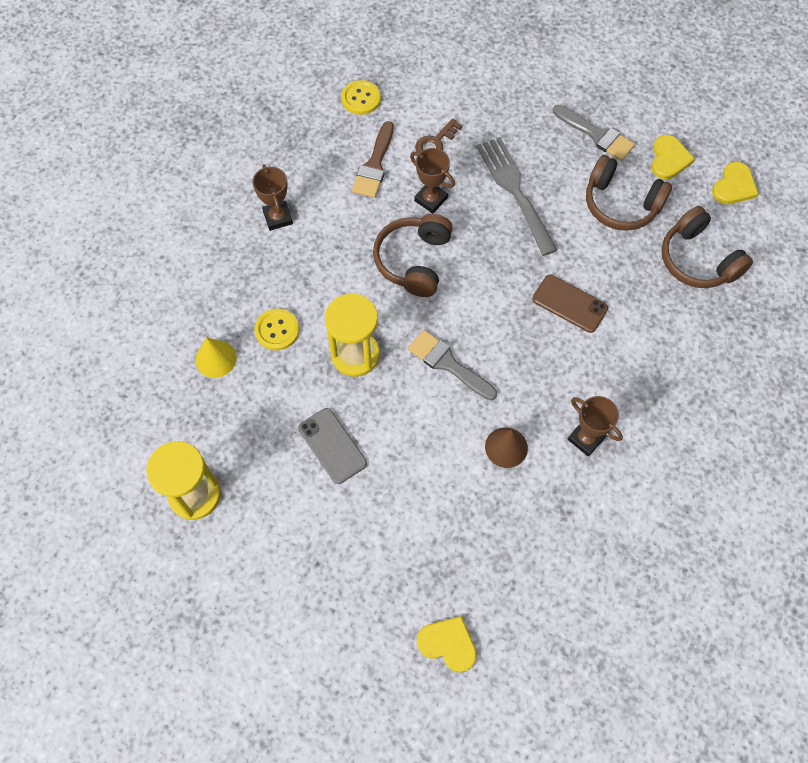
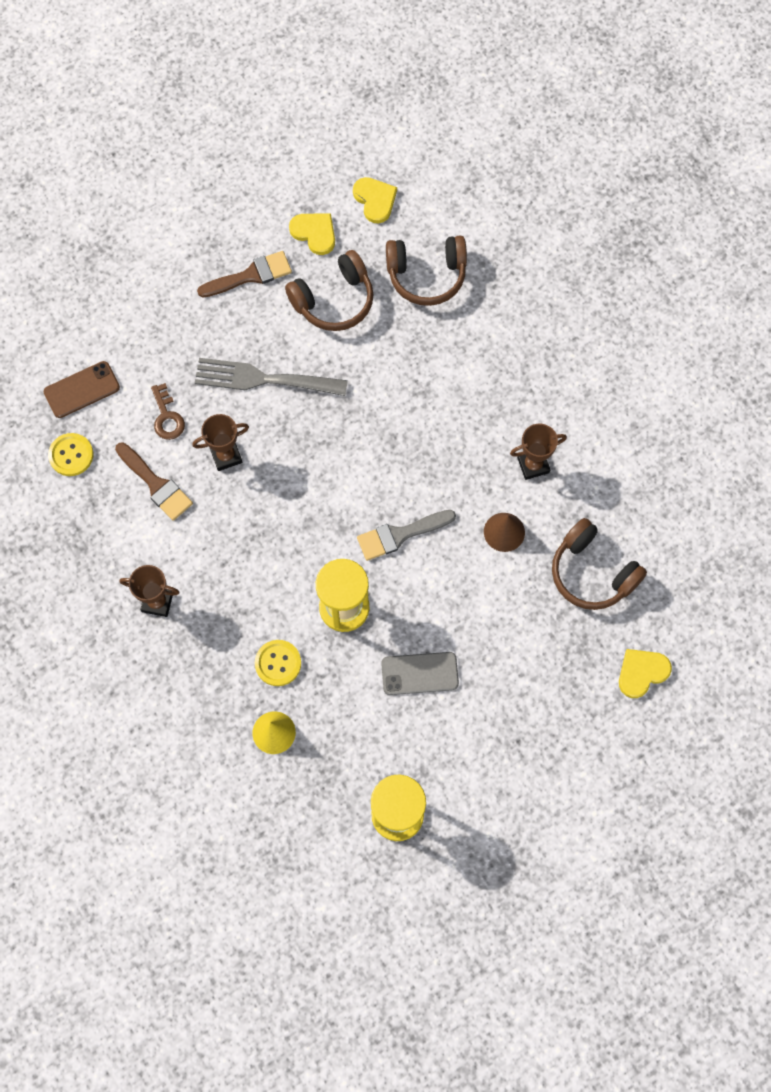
camera: 60 degrees left, 5 degrees up
(414, 261) = (281, 506): brown headphones -> brown headphones (592, 573)
(569, 304) = (404, 402): brown phone -> brown phone (82, 390)
(596, 135) = (250, 275): grey brush -> brown brush

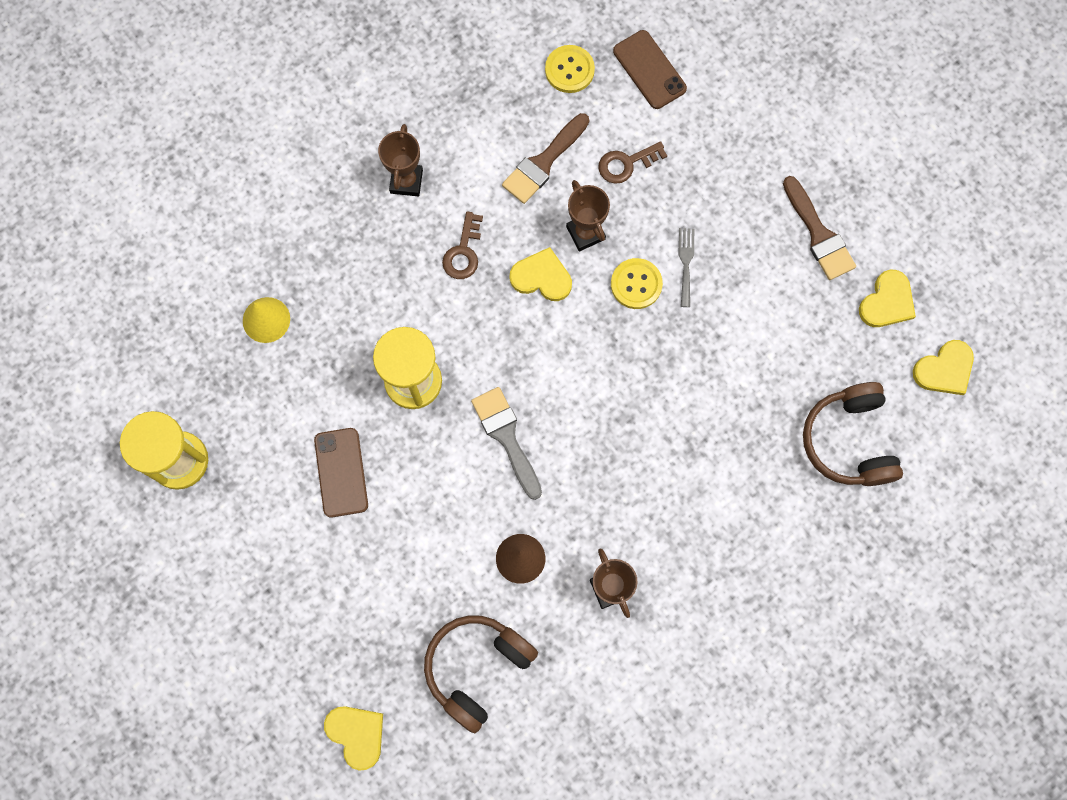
camera: 85 degrees right, 5 degrees up
(231, 558) = (463, 252): none -> brown key
(261, 495) = (542, 277): none -> yellow heart
(263, 379) = (686, 263): grey fork -> grey fork, size x0.46
(278, 663) = (344, 316): yellow button -> yellow button (636, 284)
(334, 300) = (799, 333): brown headphones -> none
(419, 673) = (341, 472): grey phone -> brown phone

